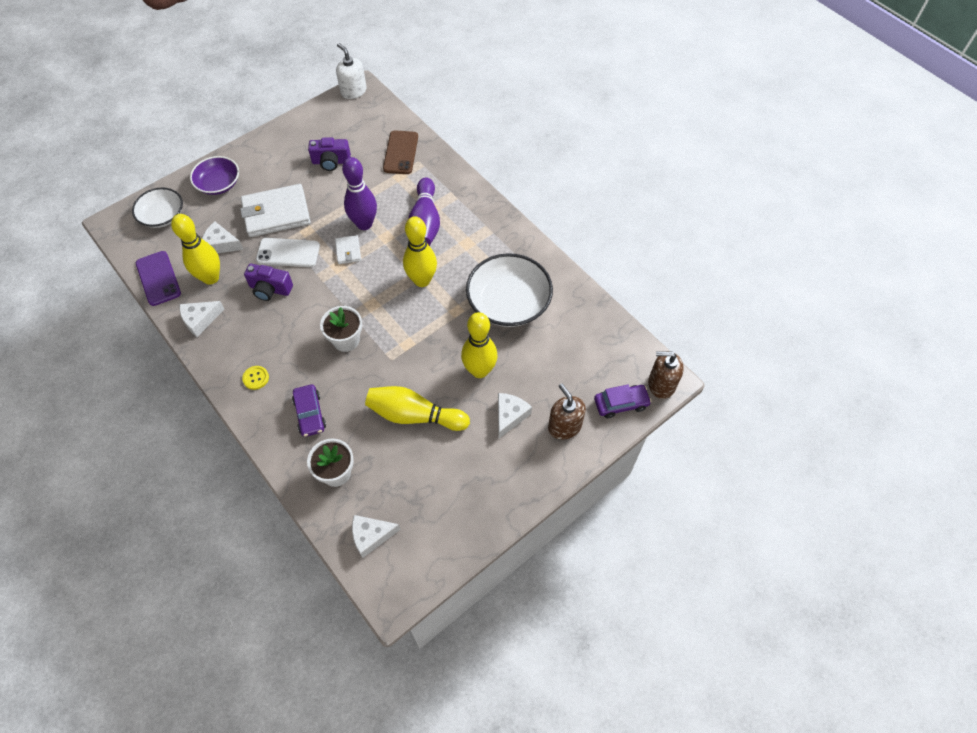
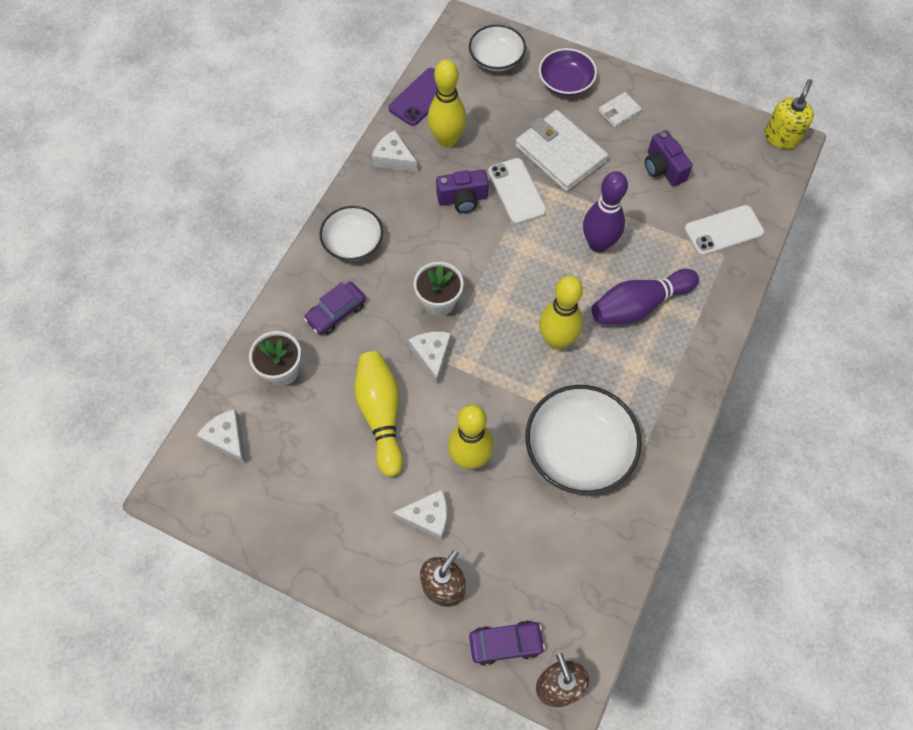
camera: 65 degrees right, 5 degrees up
(221, 244) = (492, 126): white cheese -> white cheese (432, 355)
(256, 378) = (353, 242): yellow button -> white bowl
(270, 289) = (462, 199): purple camera -> purple camera turned 90 degrees counterclockwise
(348, 251) = (552, 246): white wallet -> white wallet (619, 111)
(353, 91) = (781, 137): white soap dispenser -> yellow soap dispenser
(401, 152) = (723, 231): brown phone -> white phone
(621, 404) = (505, 643): purple car -> purple car turned 60 degrees counterclockwise

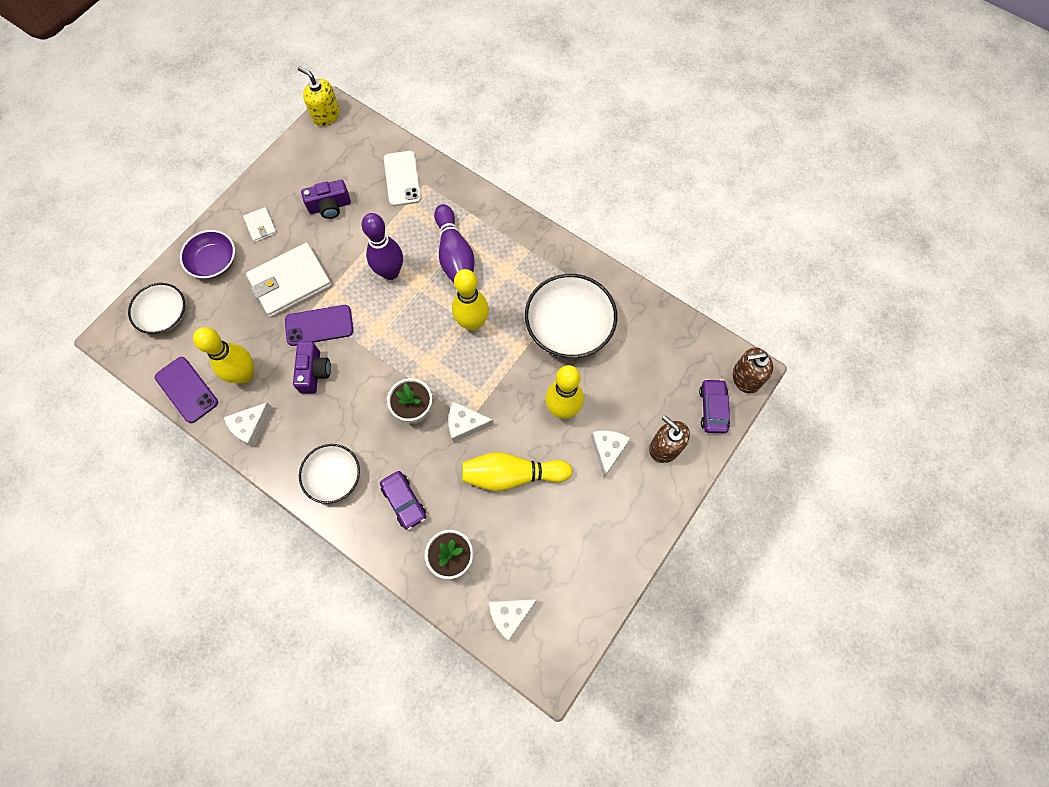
camera: 80 degrees left, 5 degrees up
(516, 191) = (319, 325): white phone -> purple phone

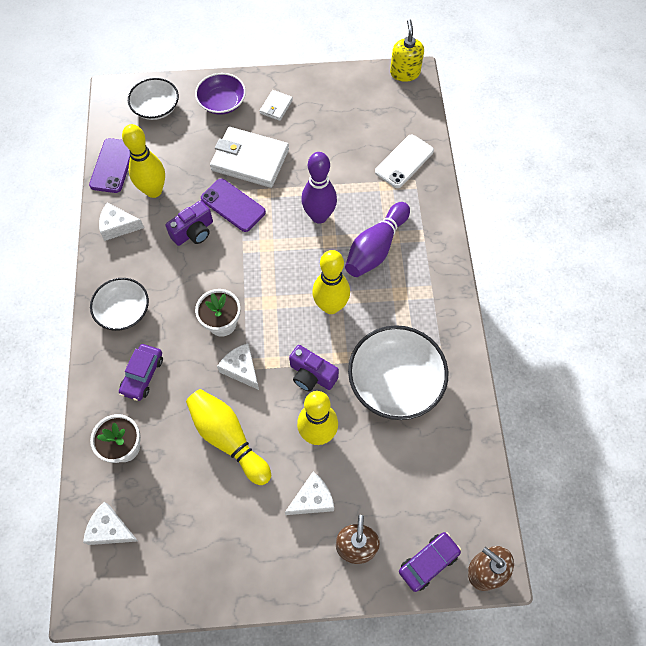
camera: 50 degrees right, 5 degrees down
(330, 207) = (333, 135): purple camera -> purple camera (311, 375)

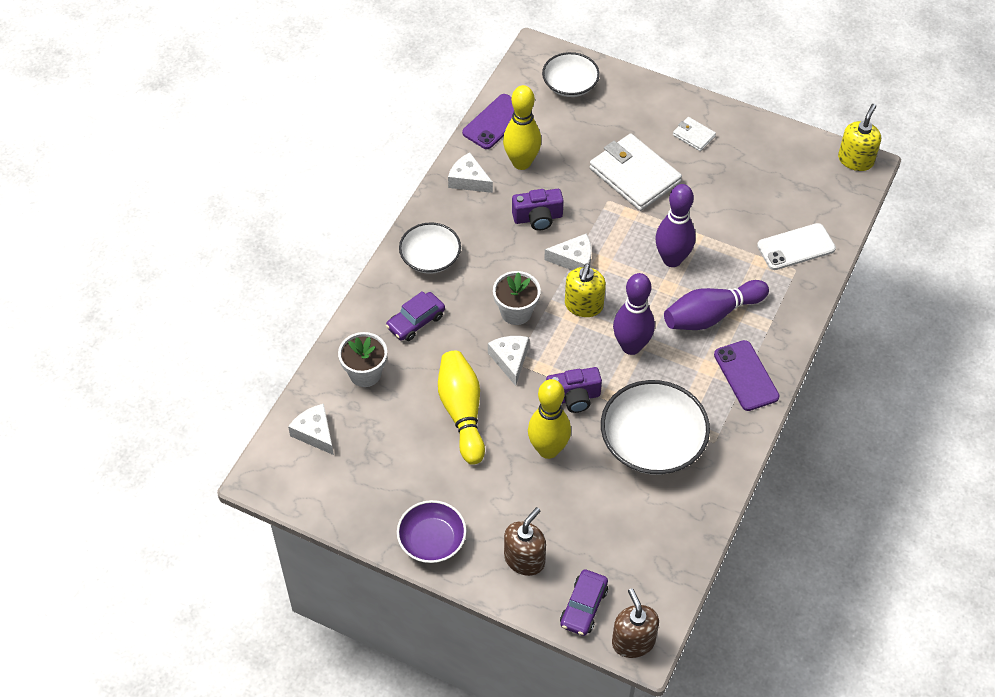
camera: 30 degrees right, 10 degrees down
(222, 102) = (640, 108): purple bowl -> purple bowl (432, 540)
(233, 205) = (591, 211): purple phone -> purple phone (746, 376)
(273, 290) = (583, 305): none -> yellow soap dispenser
(276, 107) = (694, 135): white wallet -> white wallet turned 75 degrees clockwise
(311, 375) = (574, 398): purple camera -> purple camera turned 75 degrees counterclockwise
(312, 499) = (508, 501): white cheese -> white cheese (574, 260)
(330, 306) = (631, 346): yellow bowling pin -> purple bowling pin
(428, 562) = (583, 607): purple car -> purple car turned 120 degrees clockwise

